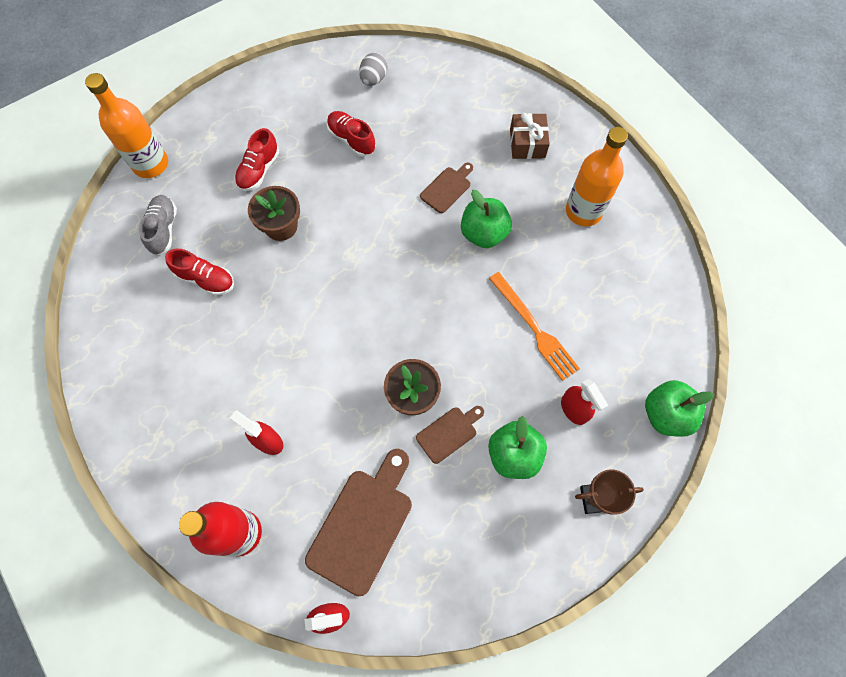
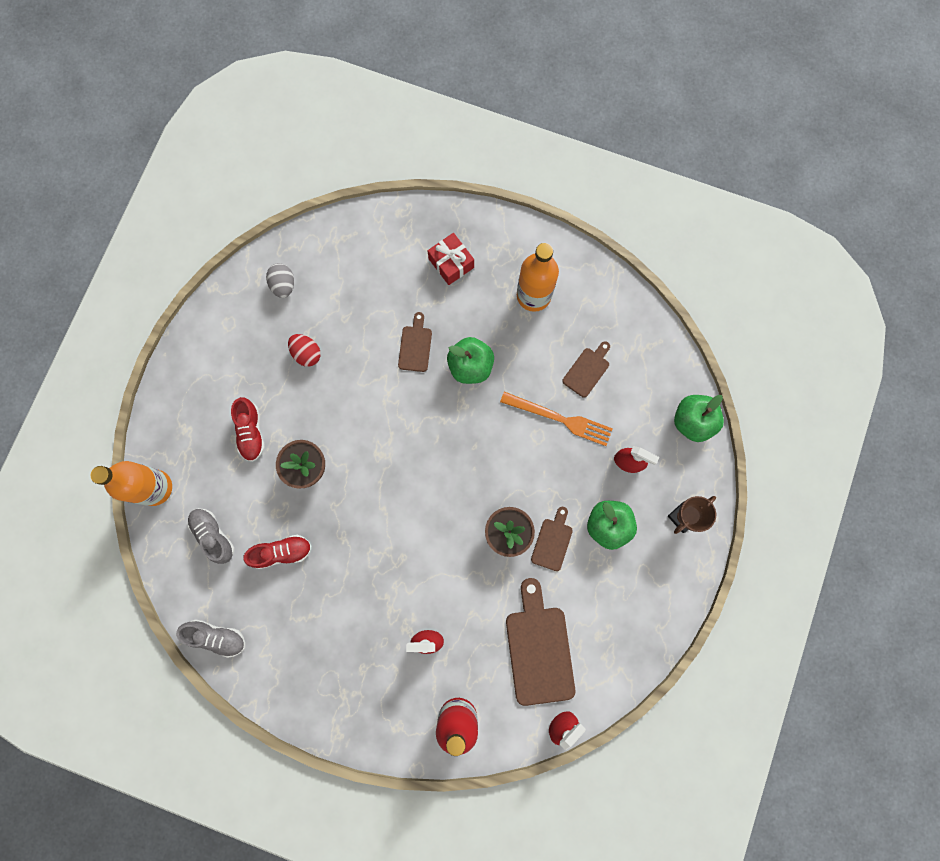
camera: 35 degrees left, 10 degrees up
(97, 311) = (217, 637): none -> grey shoe
(351, 139) = (307, 353): red shoe -> red egg
(527, 143) = (451, 263): brown gift -> red gift
(590, 303) = (587, 370): none -> brown cutting board

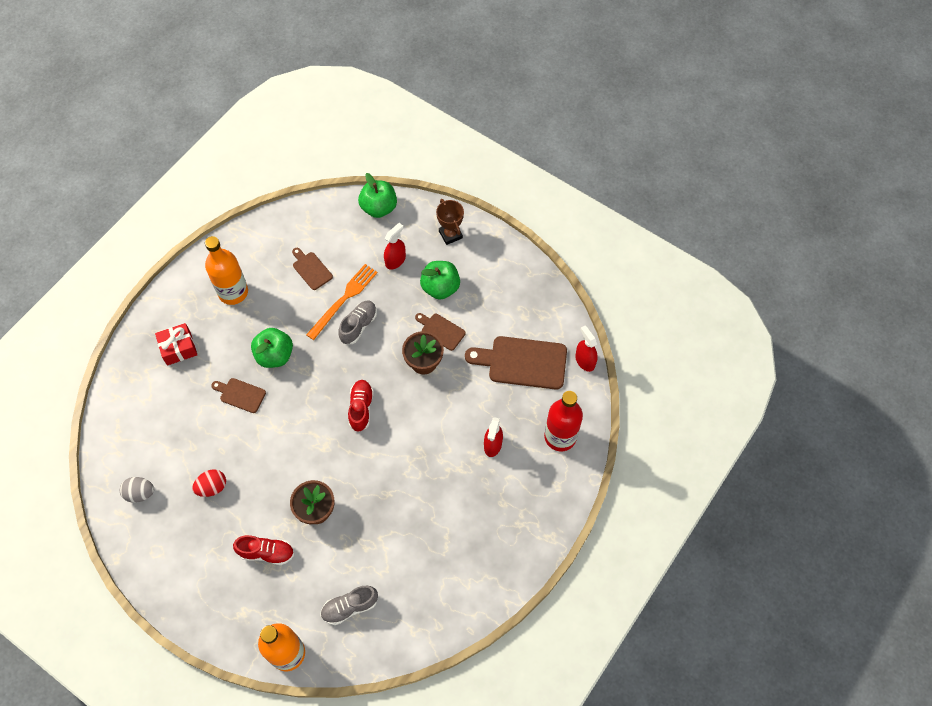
camera: 75 degrees left, 15 degrees down
(217, 637) = (441, 623): grey shoe -> grey shoe (358, 326)
(282, 552) = (383, 549): red shoe -> red shoe (361, 408)

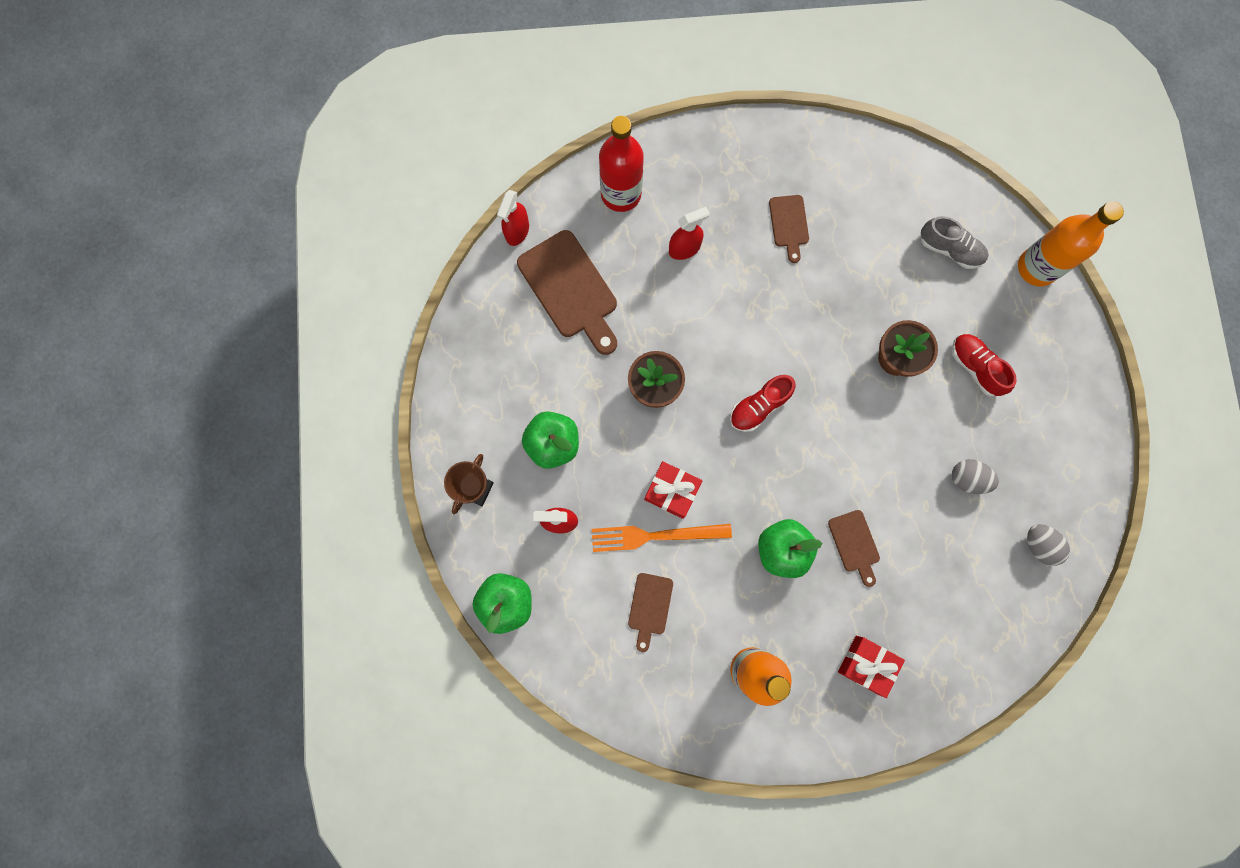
camera: 130 degrees left, 15 degrees up
(212, 487) = (967, 479): red egg -> grey egg
(358, 326) = (672, 491): grey shoe -> red gift
(441, 330) = (604, 400): brown cutting board -> brown cutting board (789, 224)

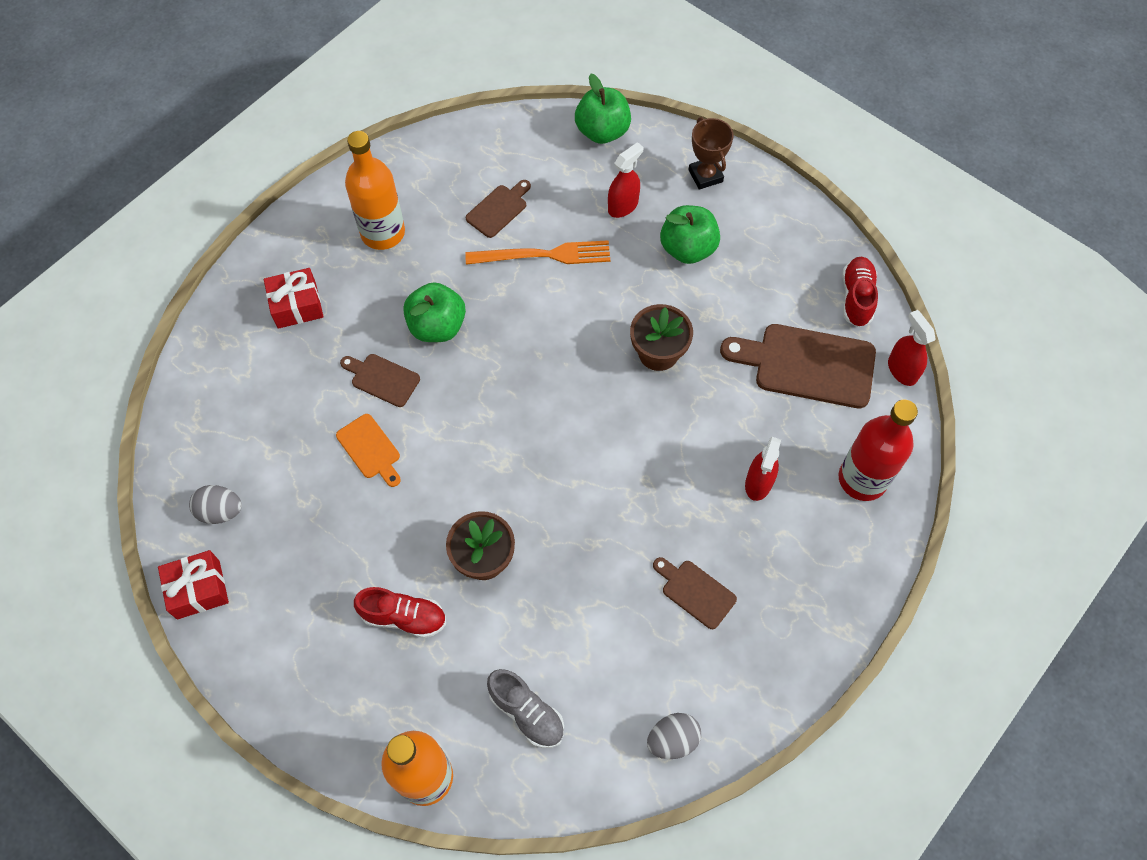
camera: 135 degrees right, 15 degrees down
(649, 607) = (499, 209): brown cutting board -> brown cutting board turned 75 degrees clockwise
(655, 536) = (544, 255): orange fork -> orange fork turned 45 degrees clockwise
(672, 491) = (564, 293): red gift -> red gift (198, 589)
(759, 406) = (561, 413): red shoe -> red shoe (856, 298)
(906, 498) = (370, 449): none -> orange cutting board
(950, 249) = (526, 712): grey shoe -> grey shoe turned 120 degrees counterclockwise
(967, 479) = (329, 511): grey egg -> grey egg (672, 740)

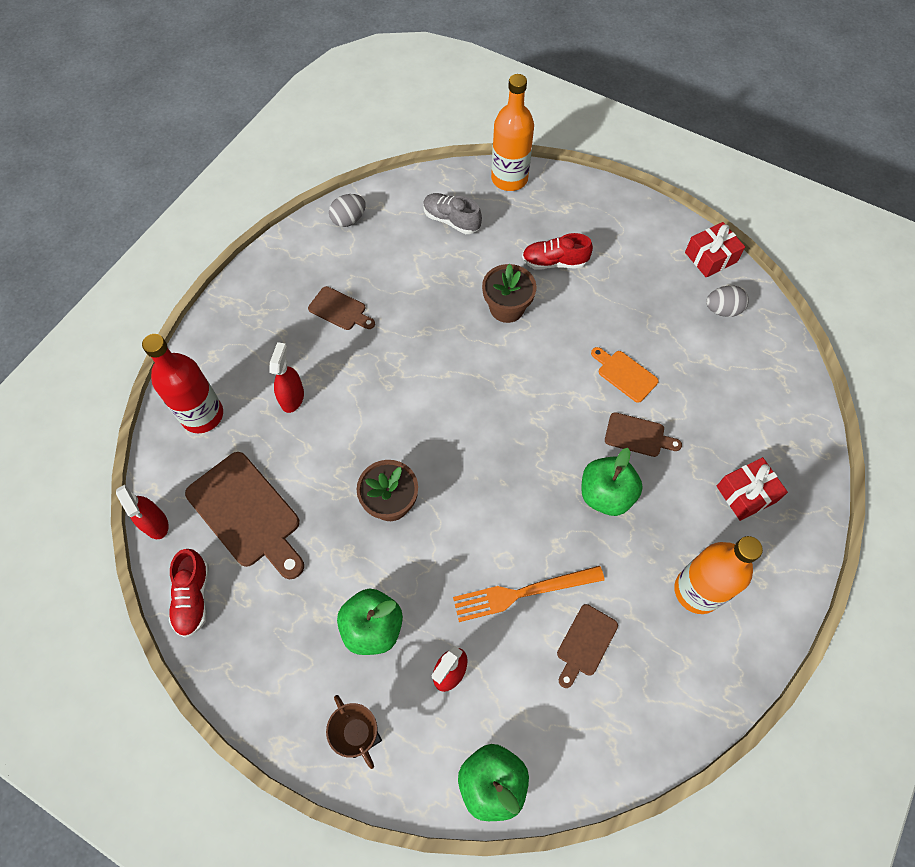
camera: 170 degrees right, 0 degrees up
(807, 365) = (247, 514): brown cutting board -> brown cutting board turned 45 degrees clockwise

